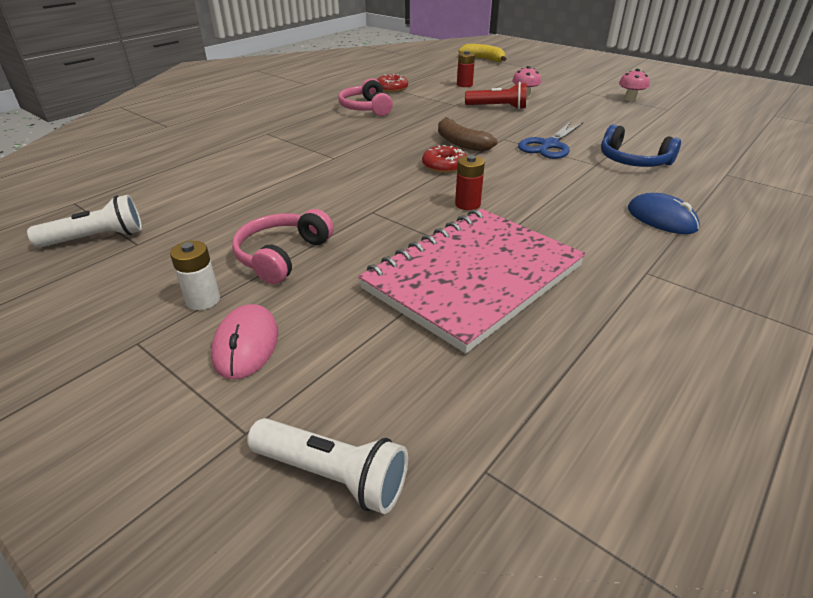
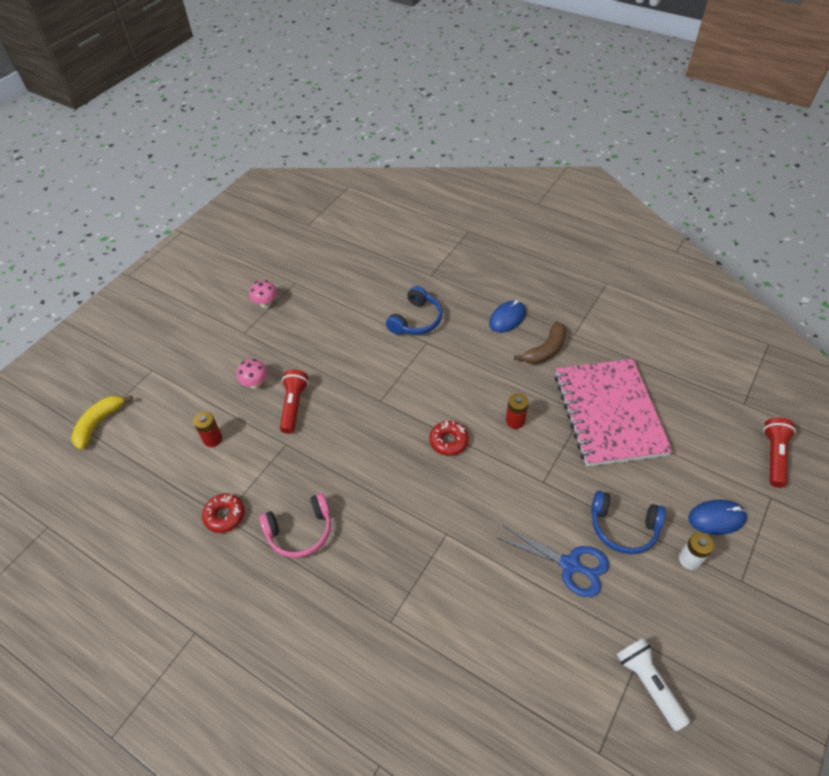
camera: 95 degrees left, 15 degrees up
(246, 344) = (716, 518): pink mouse -> blue mouse
(282, 255) = (623, 527): pink headphones -> blue headphones
(332, 476) = (774, 456): white flashlight -> red flashlight
(461, 143) = (395, 432): brown banana -> brown banana (545, 350)
(473, 277) = (609, 413): pink notebook -> pink notebook turned 45 degrees clockwise
(549, 145) = (392, 369): blue scissors -> blue scissors (570, 565)

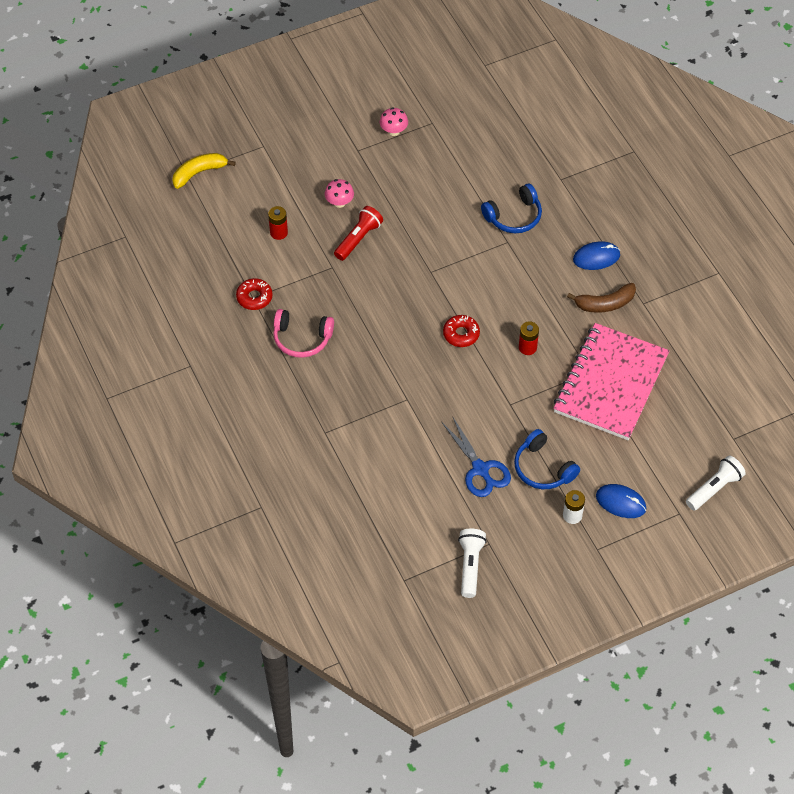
camera: 30 degrees right, 5 degrees up
(774, 456) = (714, 488): red flashlight -> white flashlight

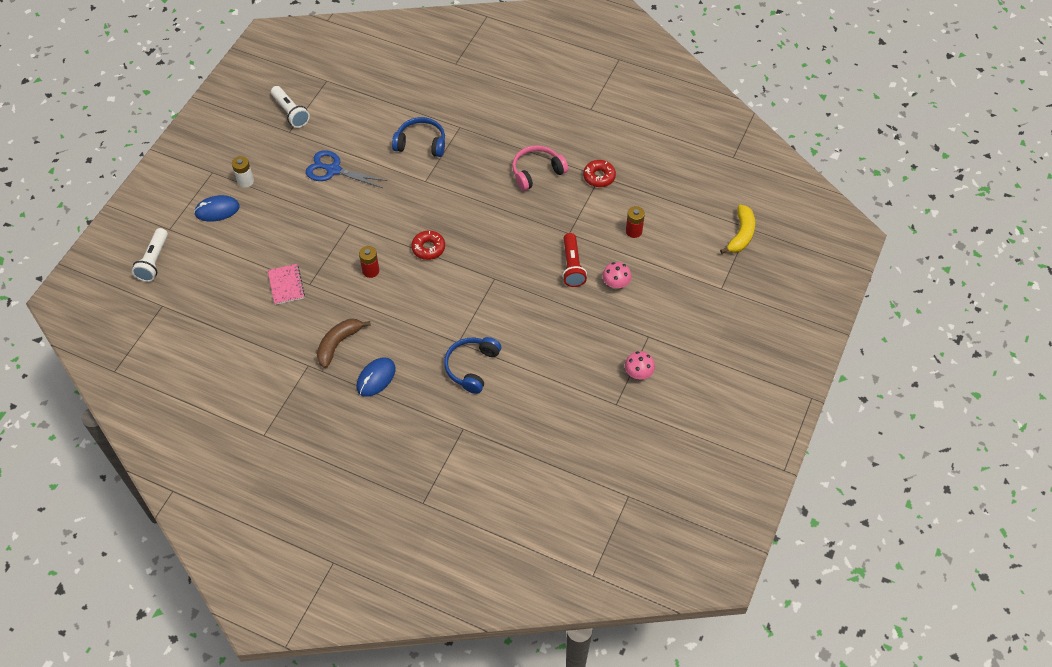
camera: 140 degrees right, 0 degrees up
(542, 468) = (290, 197): blue headphones -> blue headphones (421, 143)
(610, 384) = (286, 285): pink notebook -> pink notebook, size x0.40

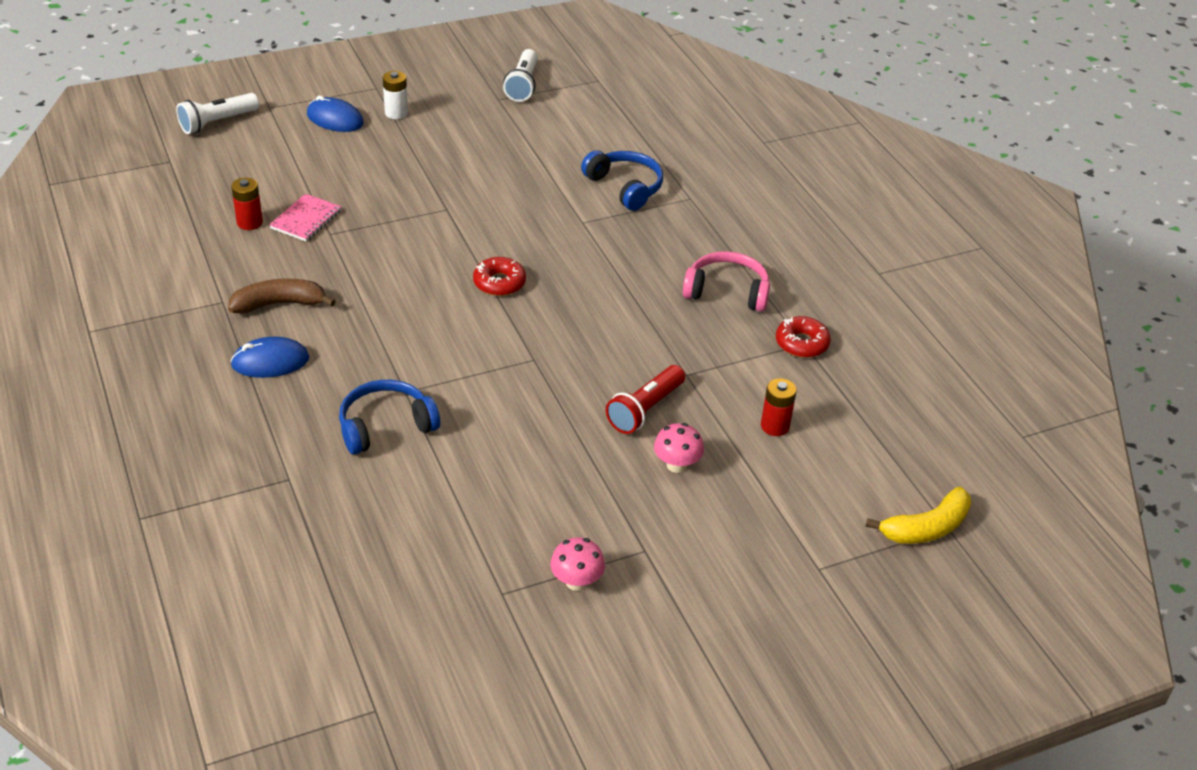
camera: 40 degrees right, 15 degrees down
(333, 170) = (497, 155): blue scissors -> none
(370, 271) = (408, 263): red battery -> red battery (249, 222)

